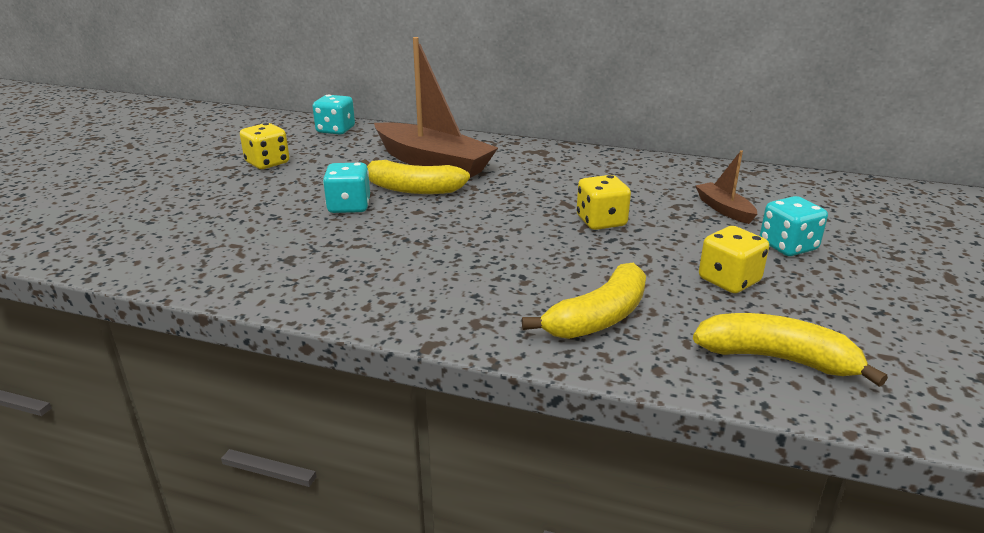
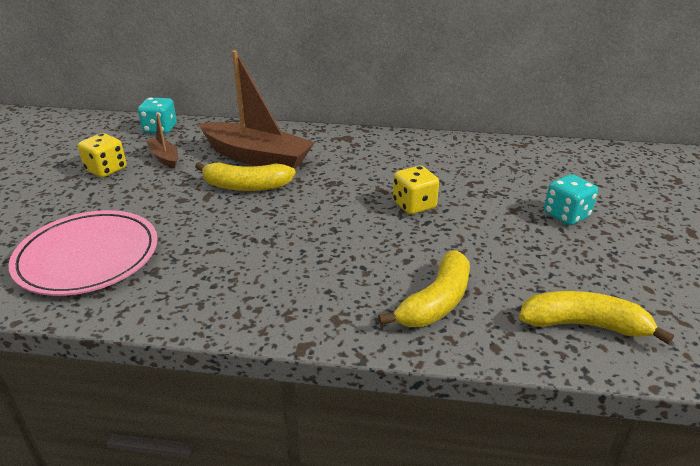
camera: 10 degrees left, 5 degrees up
(224, 239) = (88, 257): none -> pink plate
(349, 206) = (194, 210): turquoise dice -> none
(724, 209) = (509, 184): brown boat -> brown boat (164, 157)
(729, 280) = (529, 253): yellow dice -> none

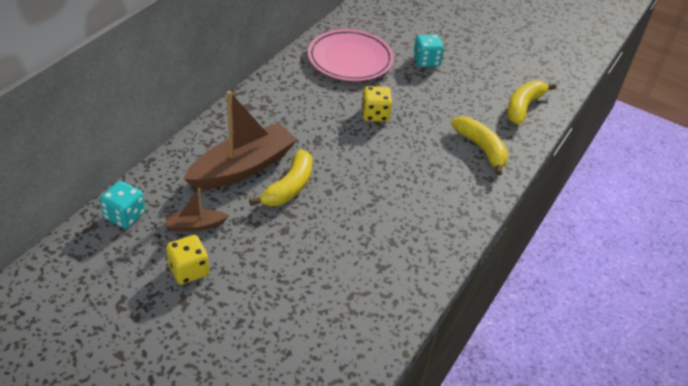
camera: 70 degrees left, 10 degrees up
(88, 257) = (340, 302): pink plate -> pink plate (350, 59)

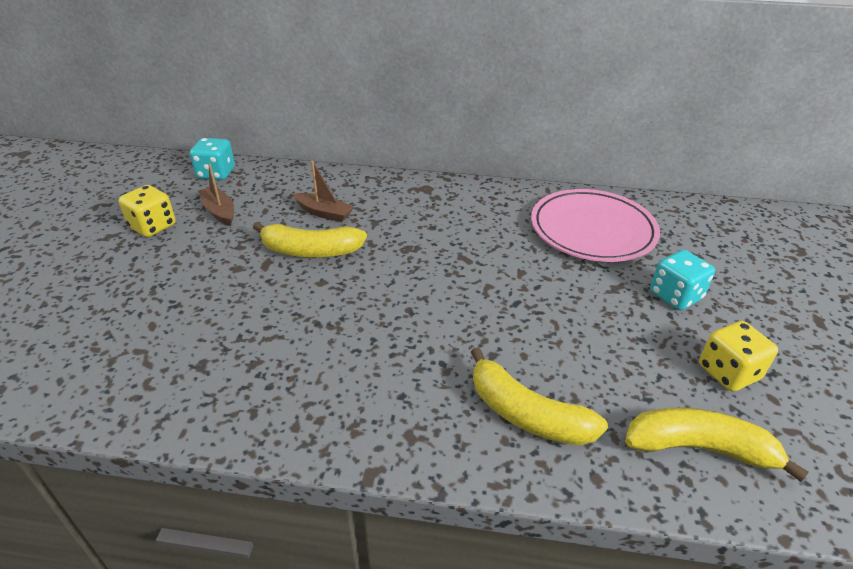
camera: 70 degrees right, 5 degrees down
(243, 167) = (324, 213): brown boat -> brown boat, size x0.47
(375, 114) = (501, 279): yellow dice -> yellow dice (728, 372)
(481, 149) = (526, 414): yellow banana -> yellow banana turned 90 degrees clockwise

